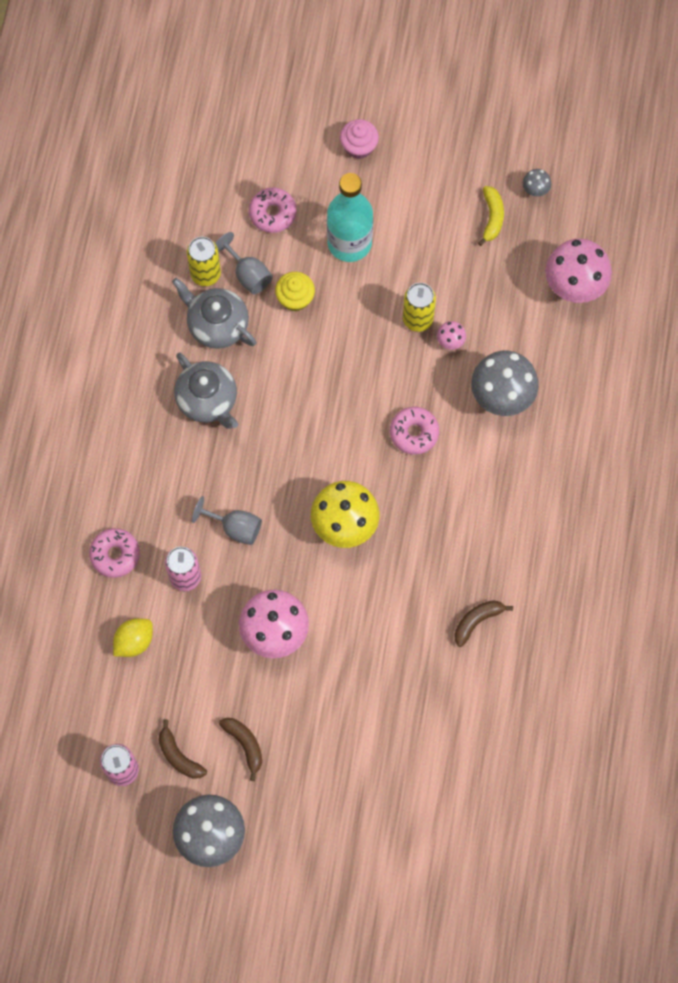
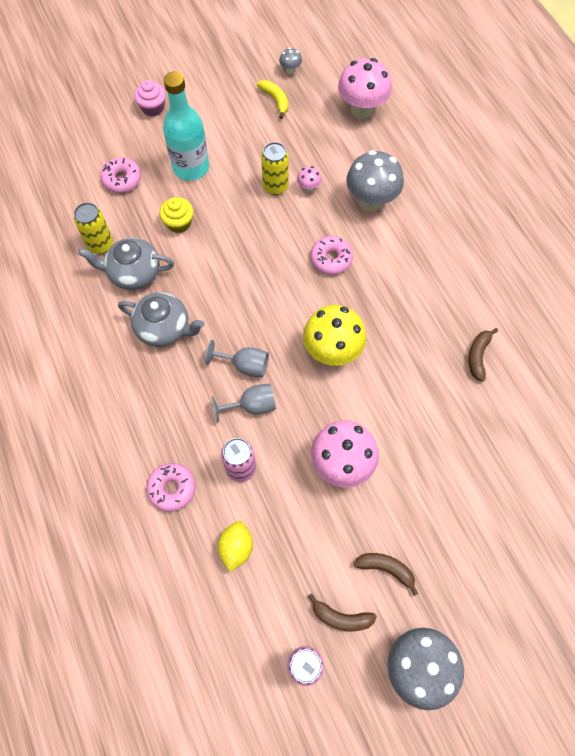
camera: 35 degrees left, 5 degrees down
(248, 274) = (132, 227): grey goblet -> grey goblet (245, 365)

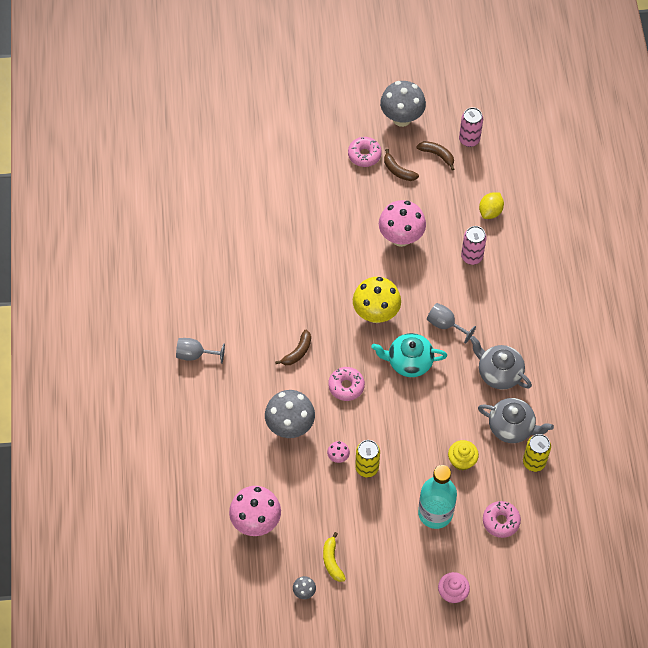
camera: 160 degrees left, 5 degrees down
(172, 488) = (523, 259): pink donut -> pink donut (364, 155)
(252, 406) = (450, 295): grey goblet -> grey goblet (195, 354)
(272, 308) = (409, 362): none -> turquoise teapot
(478, 356) = (269, 276): brown banana -> brown banana (297, 352)

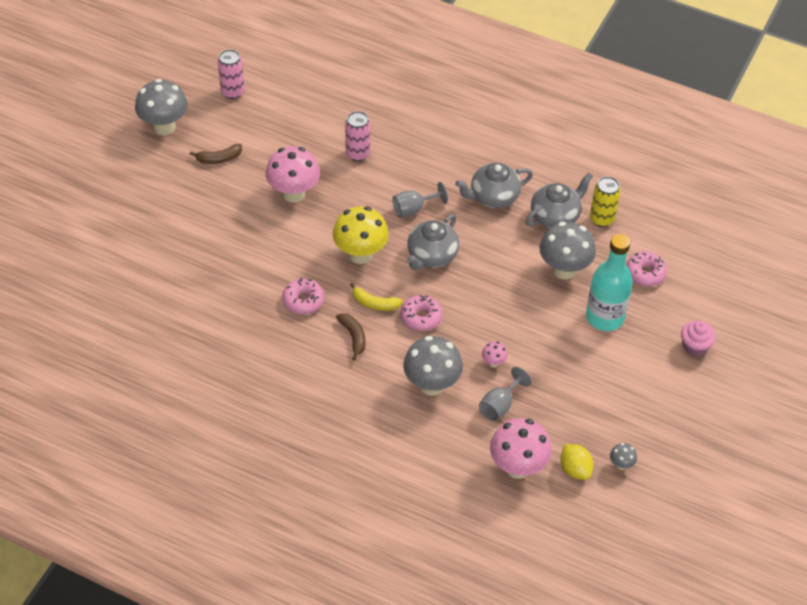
camera: 60 degrees left, 10 degrees down
(195, 354) = (288, 425): grey goblet -> grey goblet (500, 405)
(332, 561) = (602, 424): yellow banana -> yellow banana (374, 303)
(364, 155) = (178, 174): pink donut -> pink donut (303, 300)
(367, 468) = (521, 345): yellow can -> none
(409, 362) = (431, 256): turquoise teapot -> grey teapot
(437, 155) = (228, 122): brown banana -> none
(462, 460) = (564, 269): yellow cupcake -> grey mushroom
(490, 211) = (321, 117): yellow lemon -> yellow lemon (575, 469)

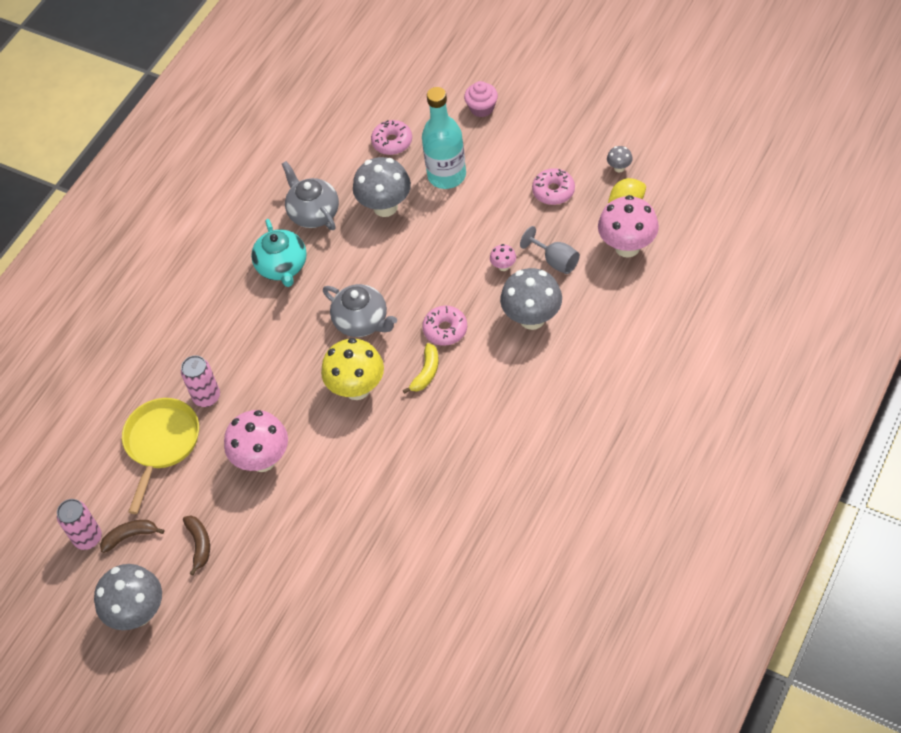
camera: 80 degrees left, 5 degrees up
(303, 300) = (421, 441): pink donut -> pink donut (553, 191)
(314, 129) = (161, 443): none -> yellow pan
(353, 337) = (471, 390): brown banana -> brown banana (130, 536)
(413, 209) = (295, 340): grey goblet -> none
(493, 197) = (282, 267): grey teapot -> turquoise teapot
(602, 219) = (320, 174): yellow can -> none

